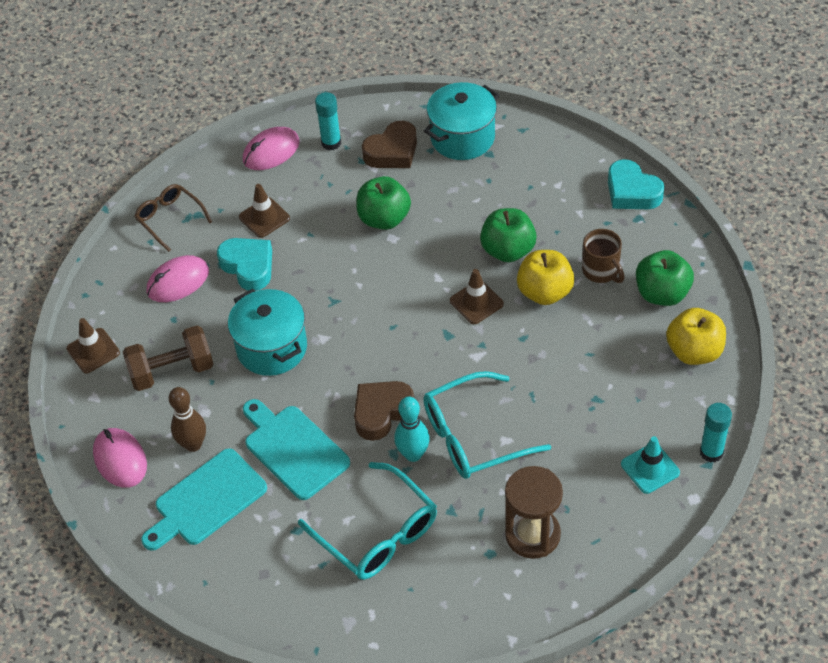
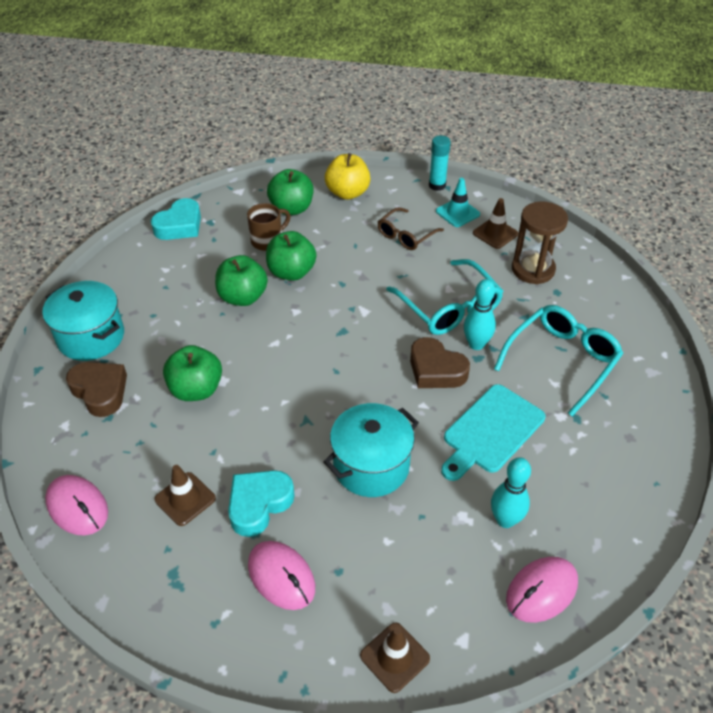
camera: 100 degrees left, 5 degrees down
(169, 219) = (177, 606): brown glasses -> brown glasses (405, 235)
(172, 371) = (413, 559): brown dumbbell -> none
(193, 444) = (505, 520): brown bowling pin -> turquoise bowling pin
(206, 500) = (568, 496): turquoise cutting board -> none
(331, 143) = (75, 448): turquoise glue stick -> none
(476, 302) = (304, 314): brown traffic cone -> brown traffic cone (495, 233)
(545, 292) = (291, 272): yellow apple -> green apple

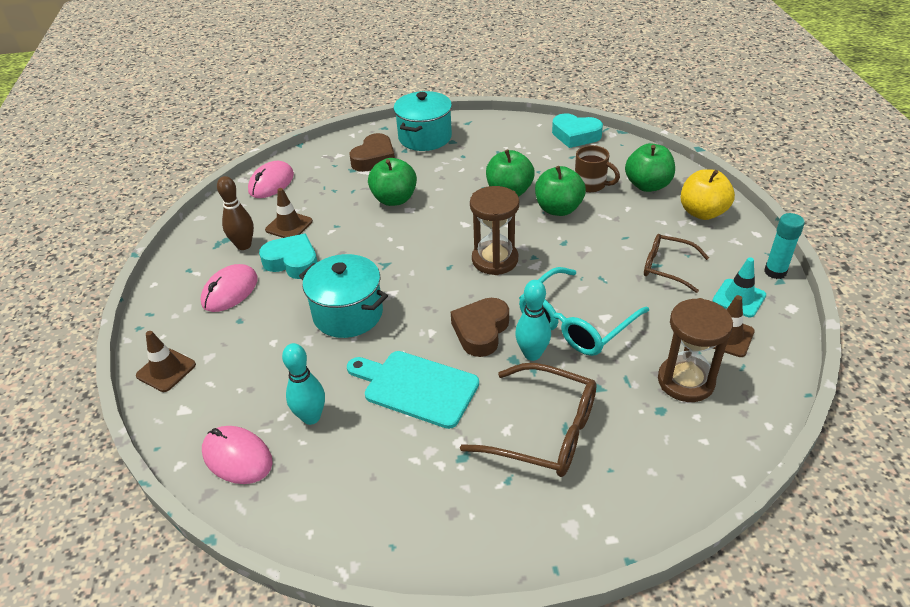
camera: 75 degrees right, 5 degrees down
(198, 553) = (244, 245): none -> brown bowling pin
(343, 335) = (495, 260): none -> brown hourglass
(562, 360) = (544, 431): turquoise glasses -> brown glasses

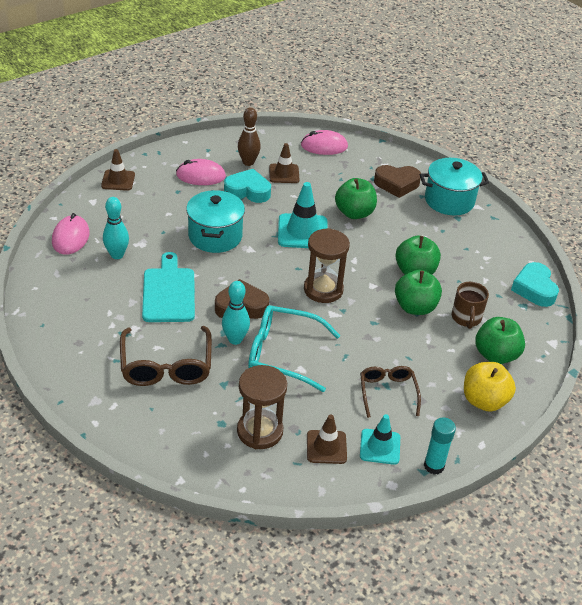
camera: 55 degrees right, 0 degrees up
(292, 262) = (248, 191): turquoise heart -> turquoise heart turned 75 degrees counterclockwise
(394, 244) = (302, 232): none -> turquoise traffic cone

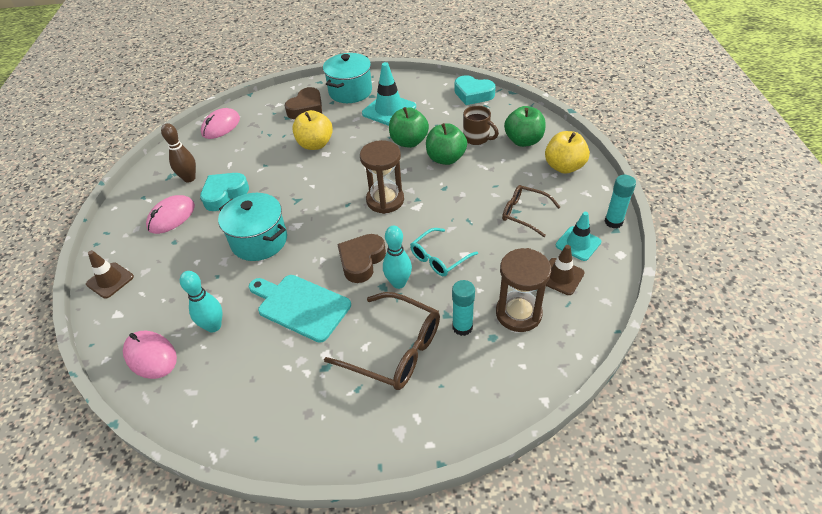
camera: 50 degrees left, 5 degrees up
(218, 399) = (462, 327): none -> turquoise glue stick
(282, 354) = (439, 258): turquoise glasses -> turquoise glasses, size x0.63
(284, 174) = (228, 163): brown traffic cone -> none
(302, 232) = (307, 183): turquoise traffic cone -> turquoise traffic cone (389, 110)
(354, 213) = (315, 144): green apple -> yellow apple

